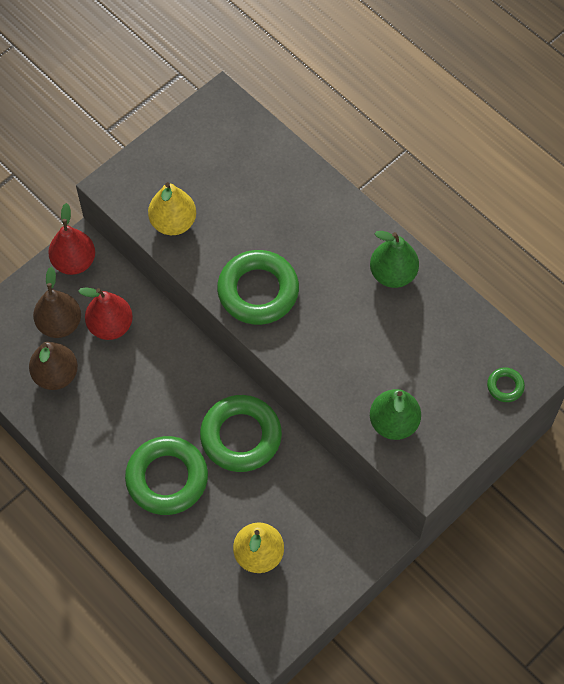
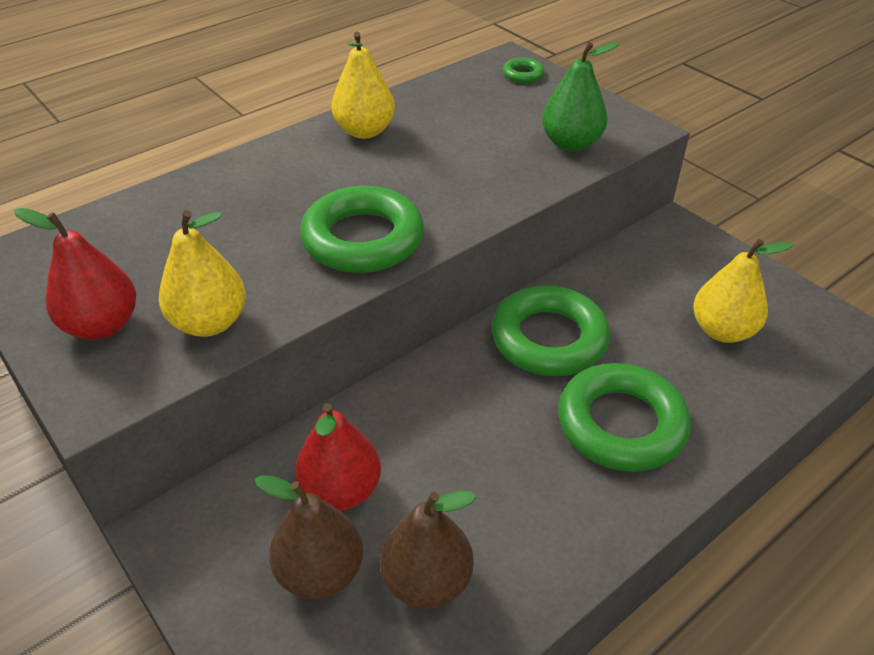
camera: 85 degrees left, 20 degrees down
(74, 262) = (194, 544): red pear -> red pear (102, 325)
(393, 274) = (364, 131): green pear -> yellow pear

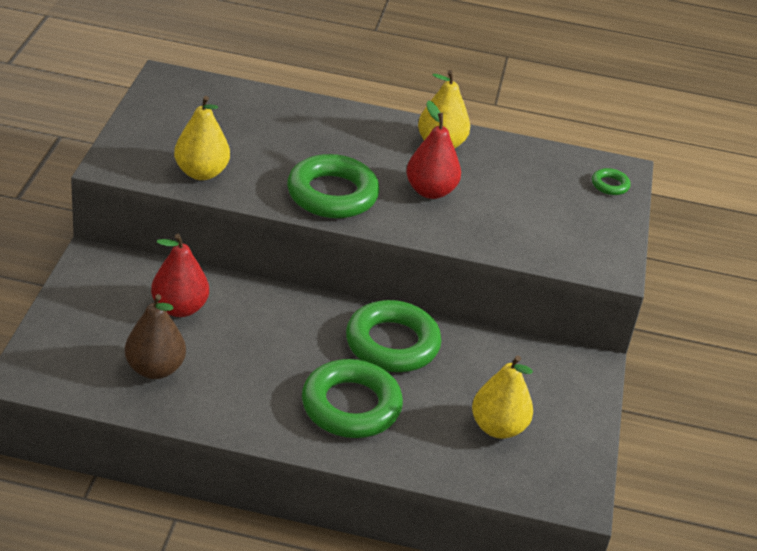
camera: 45 degrees right, 5 degrees down
(102, 325) = (159, 138): red pear -> red pear (430, 191)
(320, 572) = (122, 326): brown pear -> none
(571, 144) = (547, 242): green pear -> none

